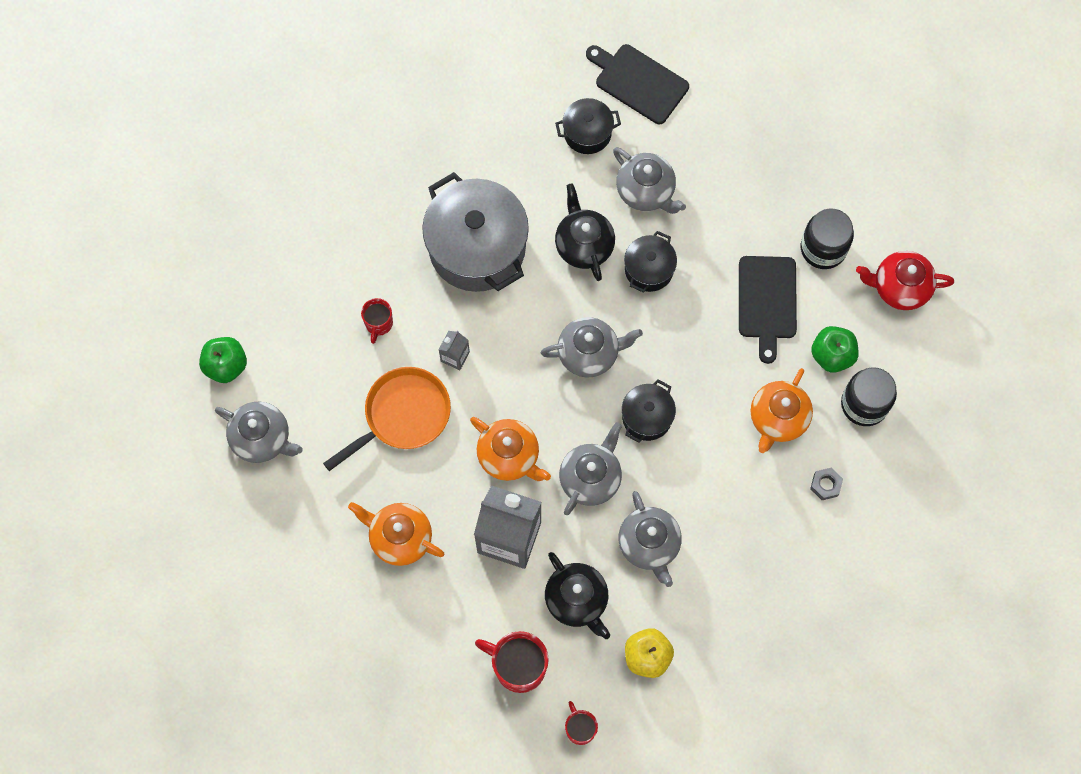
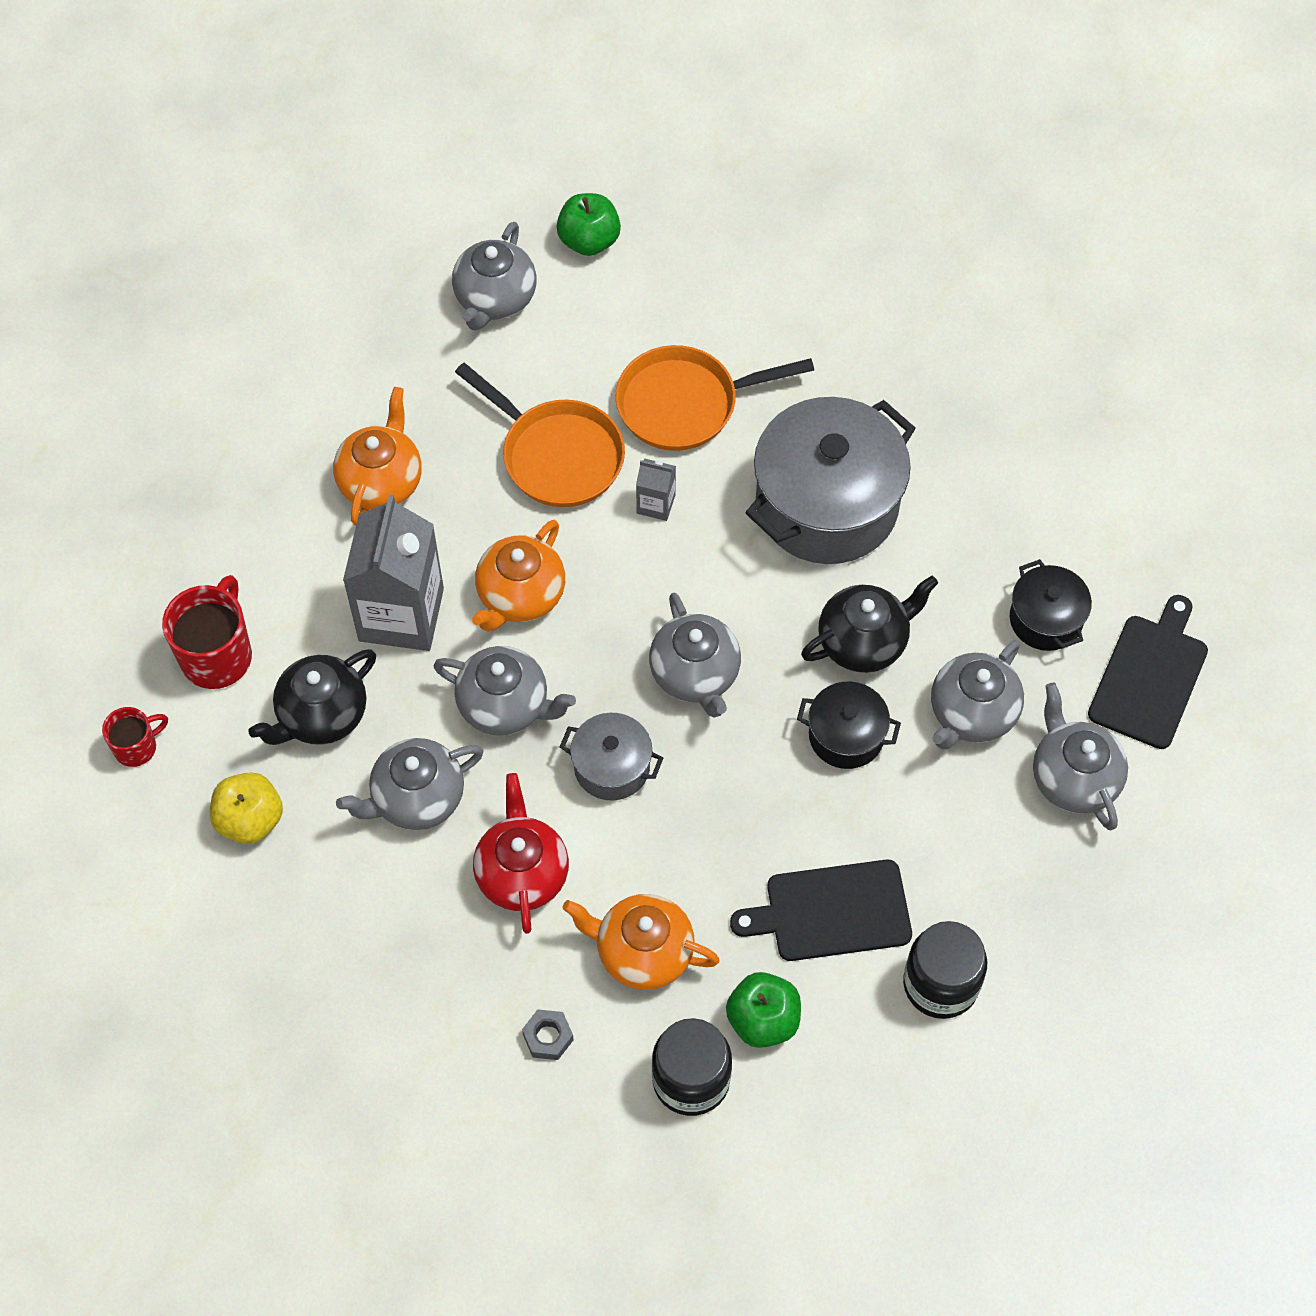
camera: 80 degrees right, 10 degrees down
(378, 324) = (685, 404): red mug -> orange pan
(647, 417) = (612, 767): black pot -> grey pot
(700, 142) = (1073, 778): none -> grey teapot
(899, 287) = (901, 1111): red teapot -> red teapot (522, 873)

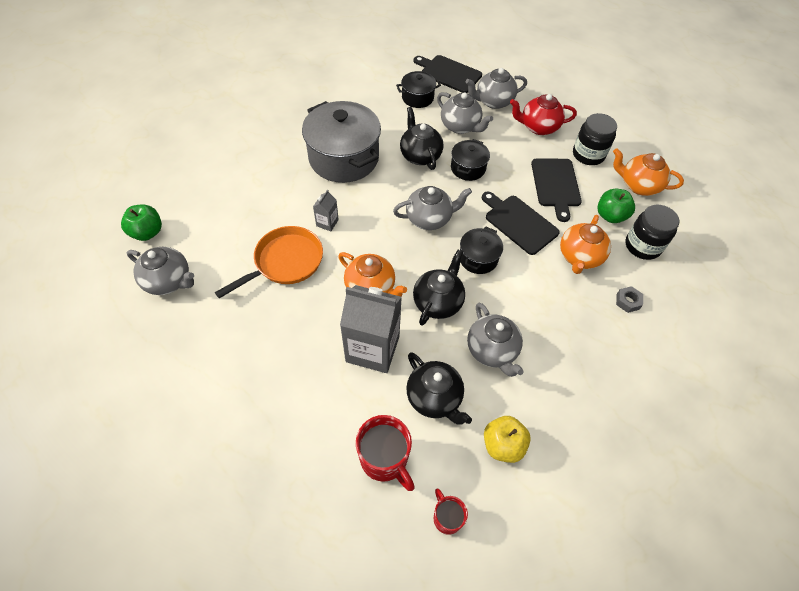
camera: 85 degrees left, 5 degrees down
(217, 655) = (384, 459): red mug -> red mug turned 150 degrees counterclockwise
(381, 481) = (278, 352): orange teapot -> orange teapot (638, 185)
(505, 706) = (438, 302): grey teapot -> black teapot
(522, 873) = (537, 304): red teapot -> red teapot (538, 127)
(612, 767) = (478, 258): grey pot -> black pot
(685, 404) = (269, 204): orange pan -> none
(713, 838) = (519, 222): none -> black cutting board

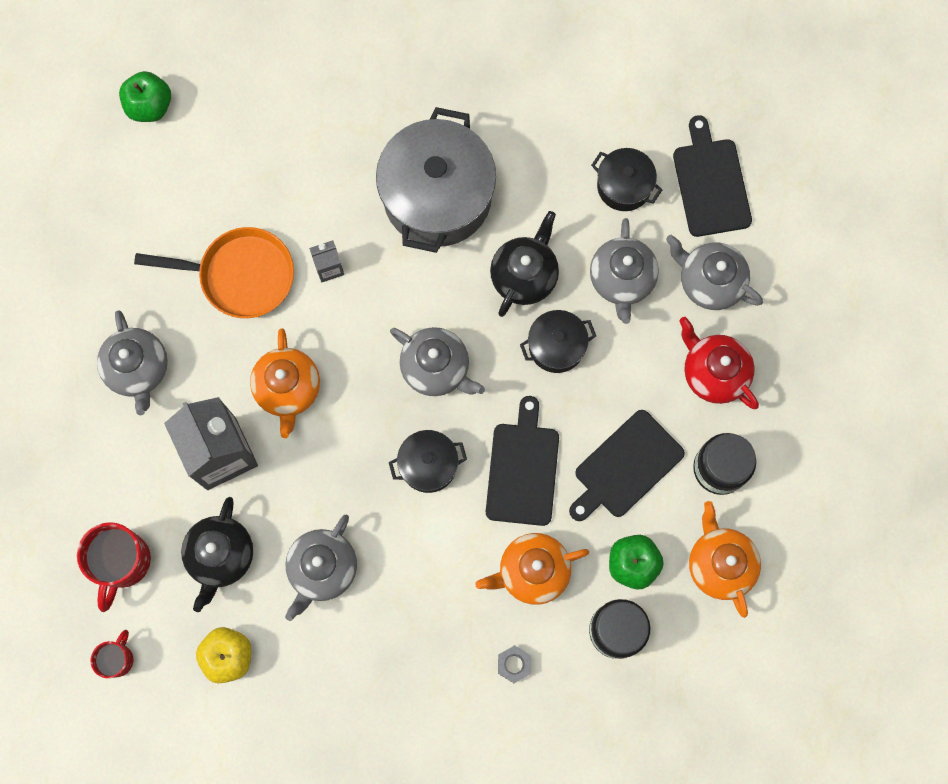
camera: 50 degrees right, 20 degrees up
(169, 281) = (118, 190): grey teapot -> grey teapot (138, 369)
(438, 302) = (333, 470): black teapot -> none

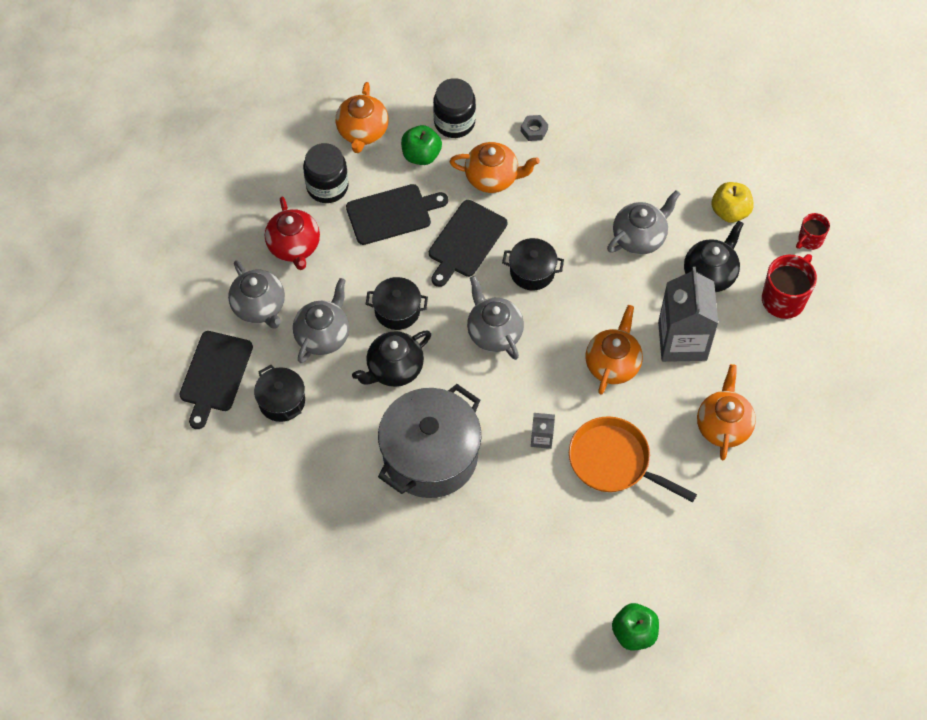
camera: 155 degrees left, 15 degrees down
(138, 369) = (723, 426): grey teapot -> orange teapot

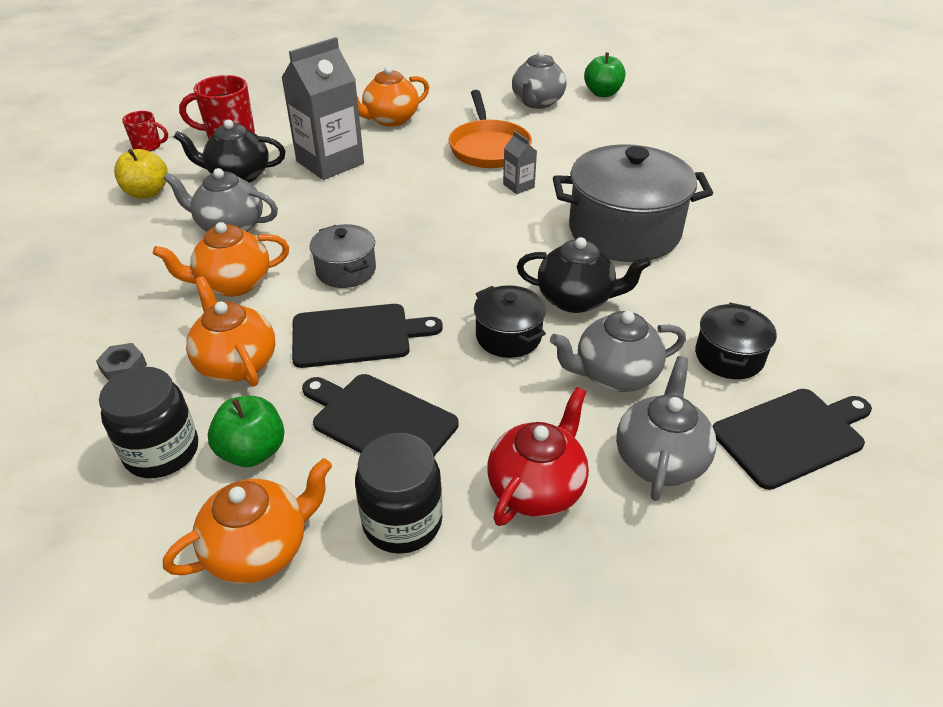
camera: 130 degrees left, 20 degrees down
(494, 332) = (449, 259): grey teapot -> grey teapot (537, 102)
(532, 271) = (346, 270): black pot -> grey pot
(613, 364) = (397, 184): orange teapot -> orange teapot (233, 284)

